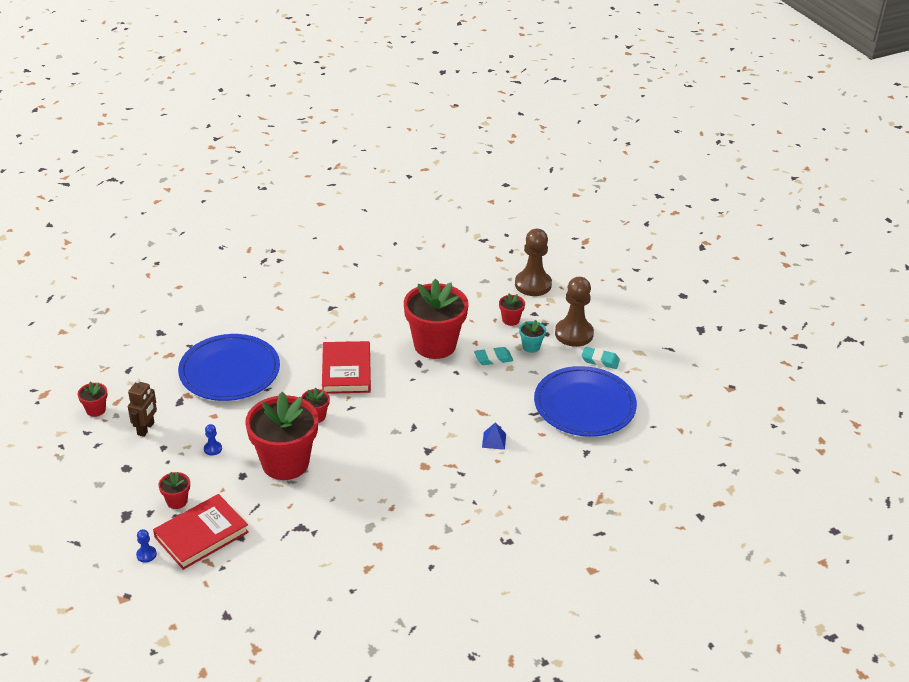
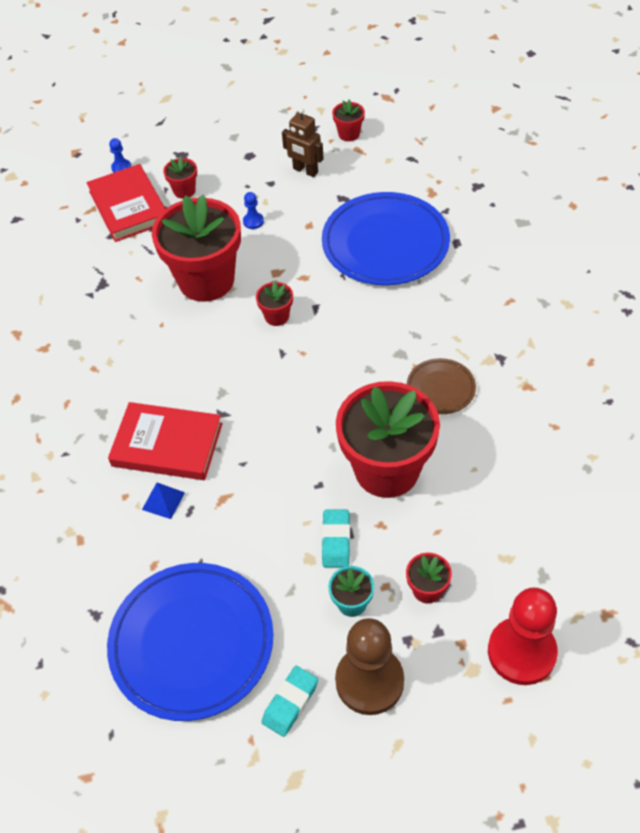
camera: 110 degrees right, 15 degrees up
(346, 371) = (356, 357): red book -> red book (167, 445)
(363, 330) = (440, 388): none -> brown plate
(533, 284) = (521, 652): brown pawn -> red pawn

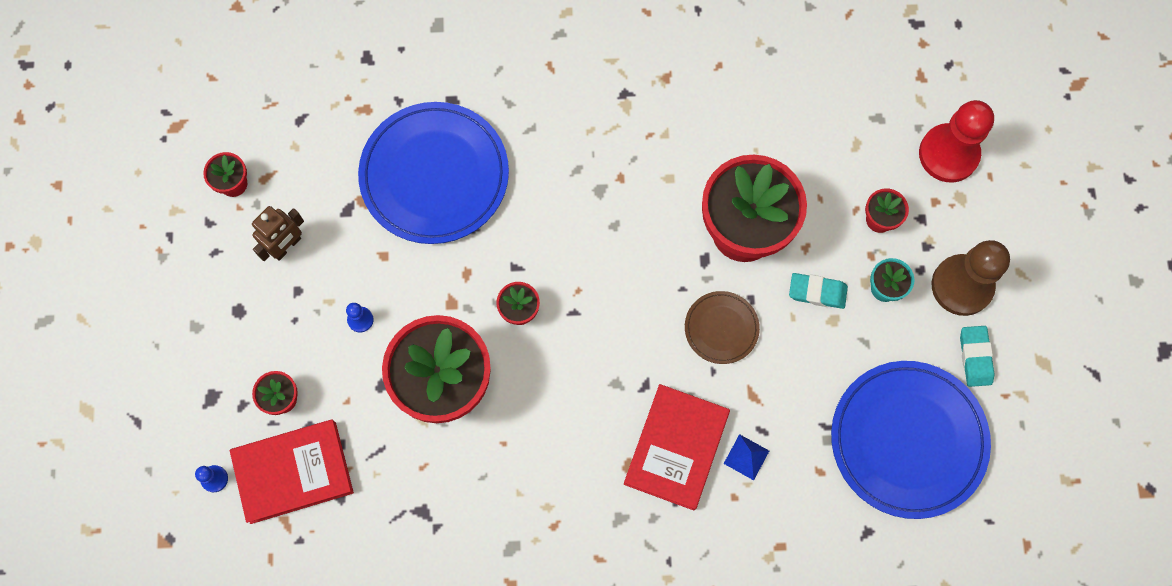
camera: 85 degrees left, 20 degrees up
(290, 703) = (975, 357): turquoise eraser -> turquoise eraser turned 45 degrees clockwise
(440, 388) = (653, 160): brown plate -> brown plate (721, 328)

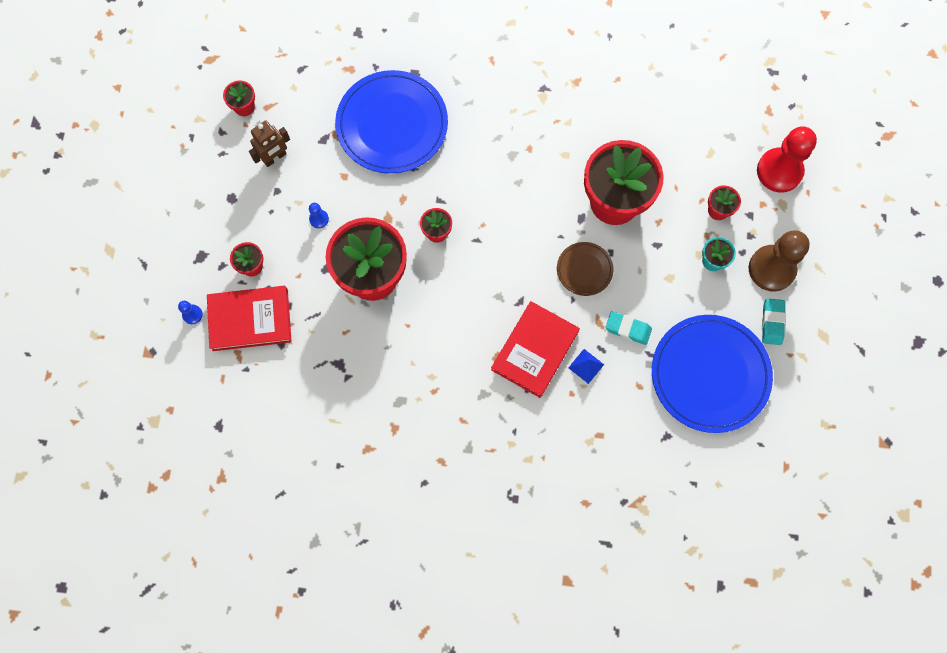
camera: 10 degrees right, 0 degrees up
(817, 292) = (661, 255): turquoise eraser -> turquoise eraser (628, 329)

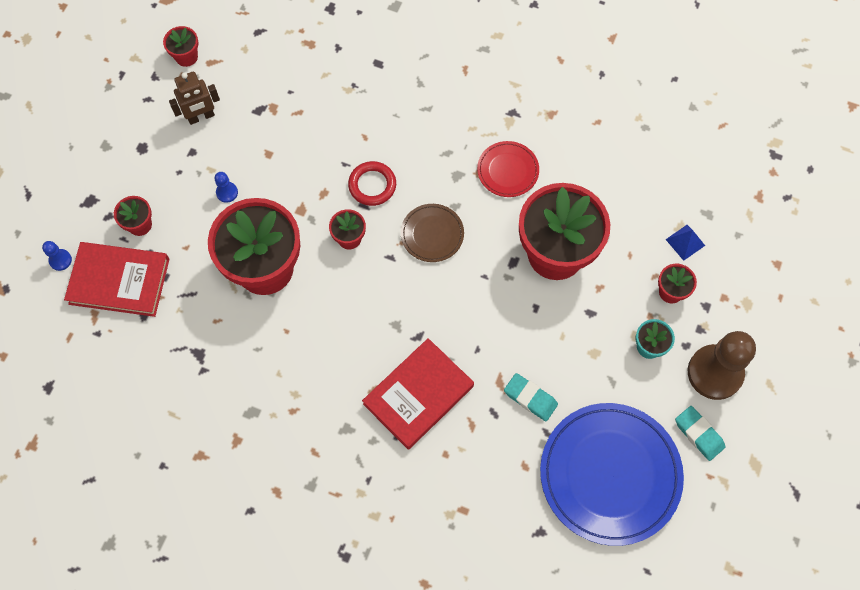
camera: 15 degrees right, 5 degrees down
(392, 124) = (336, 112): blue plate -> none
(442, 181) = (372, 185): none -> red ring
(554, 140) = (507, 170): none -> red plate
(584, 270) = (500, 319): brown plate -> brown plate (432, 234)
(586, 366) = (471, 427): blue pyramid -> blue pyramid (685, 242)
(772, 322) = (699, 434): turquoise eraser -> turquoise eraser turned 60 degrees counterclockwise
(779, 171) = (753, 265): red pawn -> none

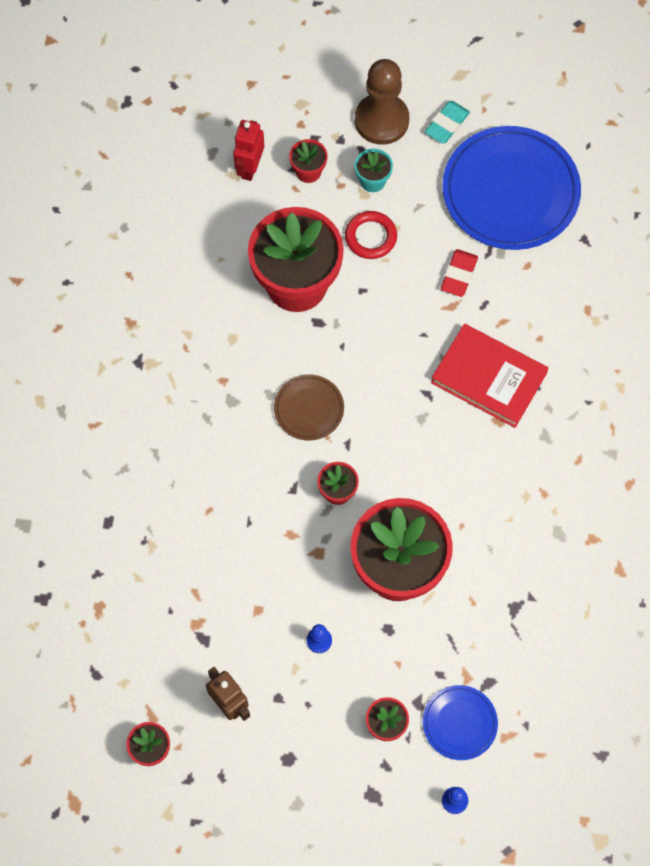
camera: 105 degrees left, 0 degrees up
(119, 281) = (459, 723): red book -> blue plate
(372, 185) = (267, 485): red ring -> red ring (370, 237)
(507, 170) = (212, 351): red plate -> none
(530, 398) = (459, 275): turquoise eraser -> red eraser
(685, 242) = (250, 168): blue pyramid -> red robot

